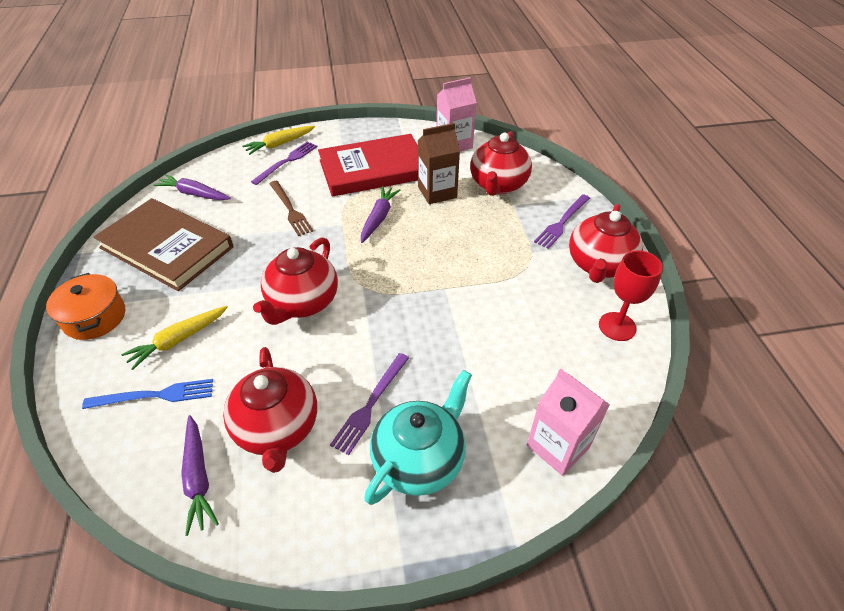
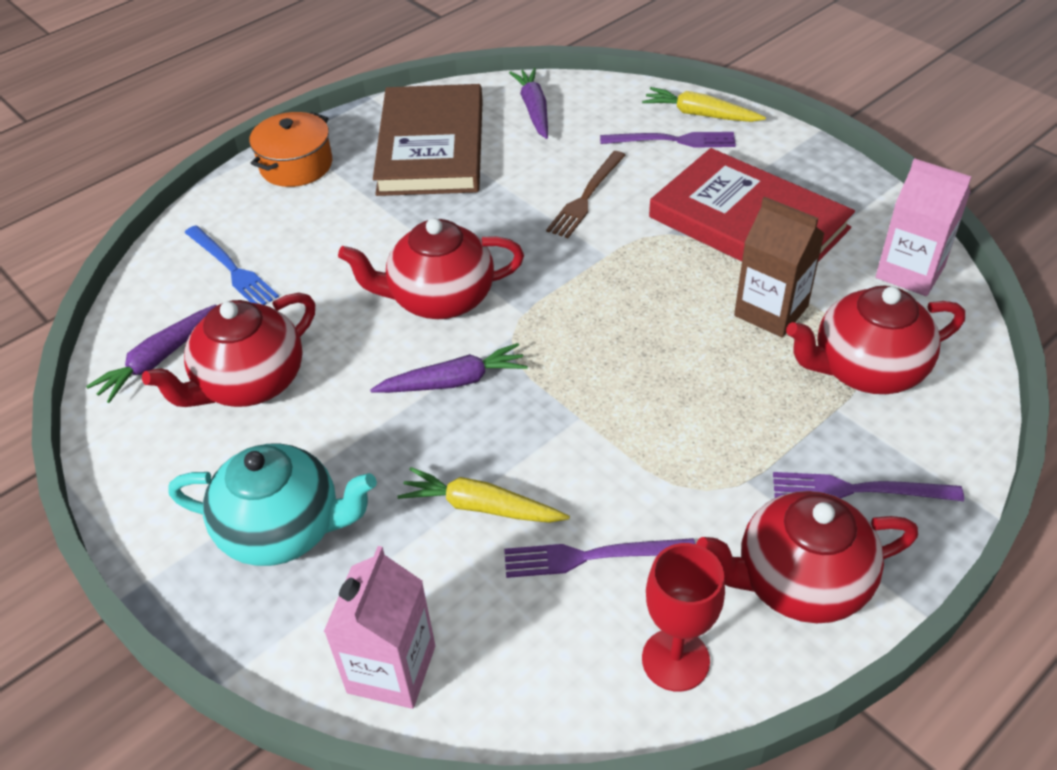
camera: 60 degrees right, 0 degrees up
(178, 340) = (311, 239): yellow carrot -> yellow carrot (481, 506)
(370, 404) = (332, 444): purple fork -> purple fork (591, 556)
(379, 218) = (652, 282): purple carrot -> purple carrot (454, 381)

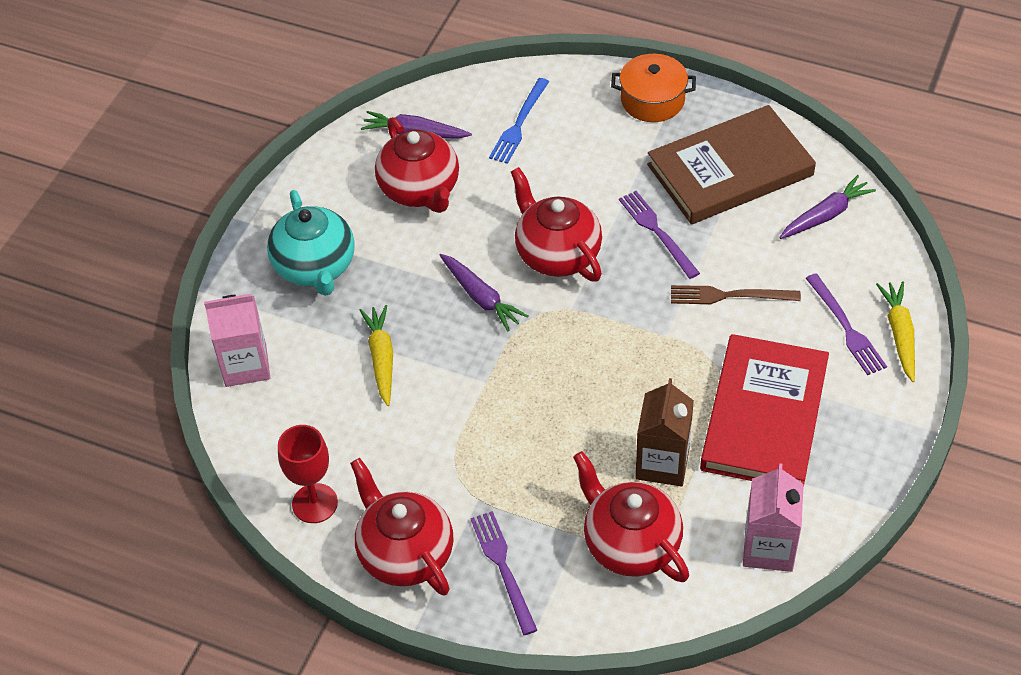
camera: 65 degrees right, 5 degrees up
(249, 383) = (420, 190): red teapot -> red teapot turned 135 degrees counterclockwise
(591, 556) = (371, 432): purple fork -> purple fork (657, 232)

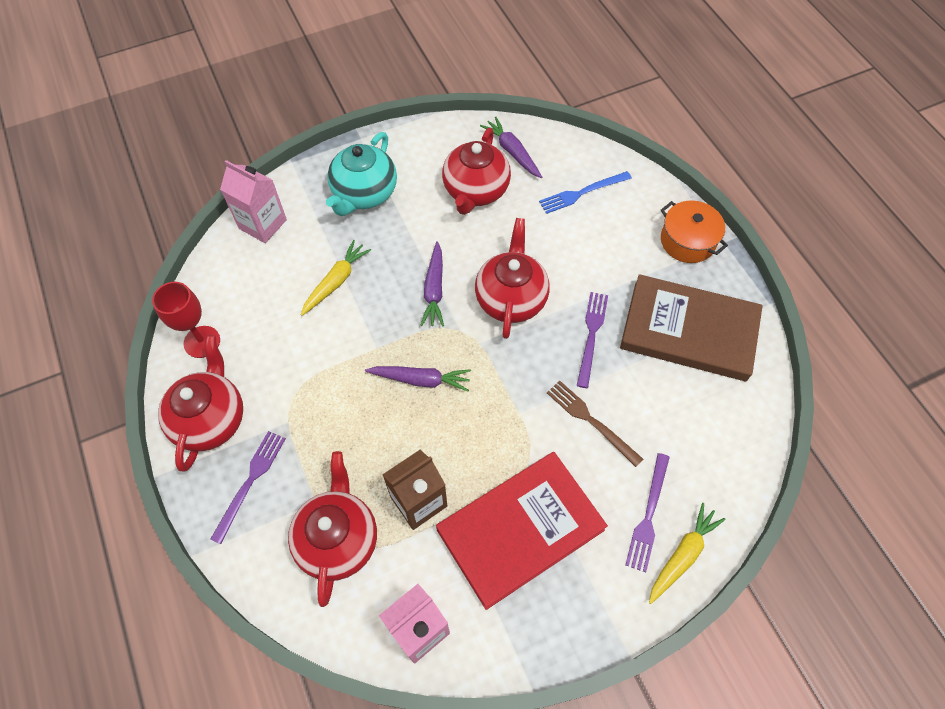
camera: 40 degrees right, 10 degrees up
(826, 215) = (723, 418): purple carrot -> purple carrot (421, 380)

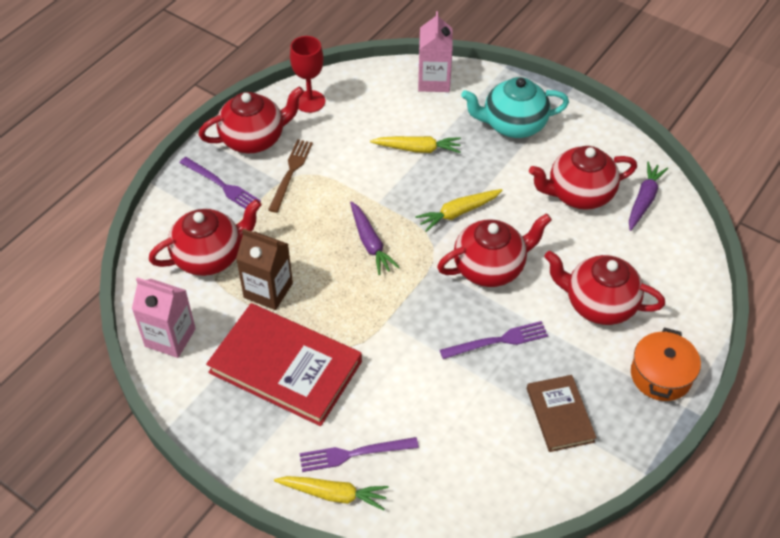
camera: 60 degrees right, 10 degrees down
(250, 482) = (221, 185): purple fork -> purple fork turned 45 degrees clockwise
(434, 290) = (458, 213): purple carrot -> yellow carrot
(582, 193) = (644, 270): blue fork -> none
(591, 421) = (414, 375): brown fork -> brown fork (291, 173)
(596, 242) = (598, 304): none -> red teapot
(689, 331) = (559, 415): brown book -> brown book, size x0.55

